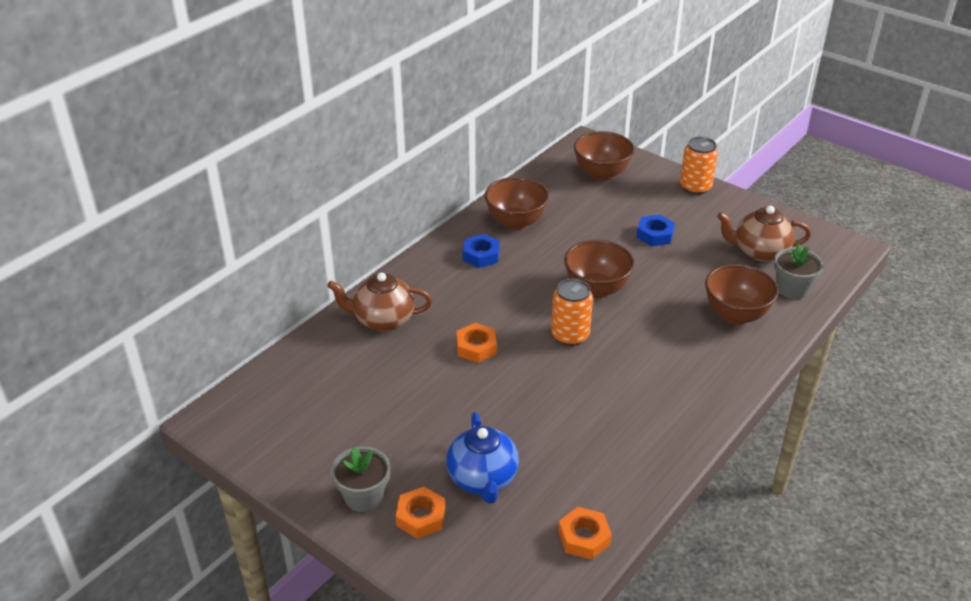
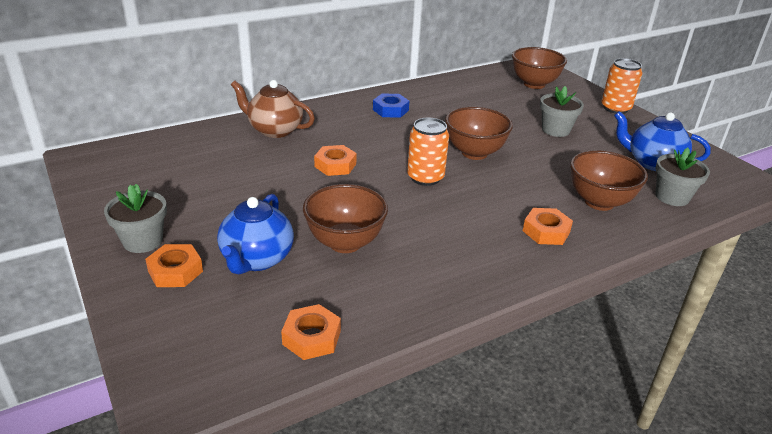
camera: 20 degrees right, 5 degrees down
(516, 222) = (436, 97): brown bowl -> brown bowl (345, 243)
(655, 235) = (555, 130): blue nut -> grey flower pot
(708, 364) = (546, 231): none -> orange nut
(759, 252) = (652, 163): brown teapot -> blue teapot

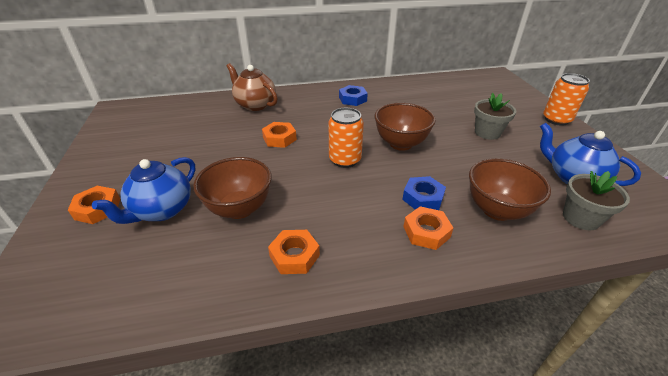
camera: 20 degrees right, 5 degrees up
(143, 241) = (98, 179): grey flower pot -> none
(312, 337) = (146, 298): orange nut -> orange nut (294, 256)
(526, 202) = (423, 198): none -> blue nut
(534, 84) = (487, 90): brown bowl -> none

